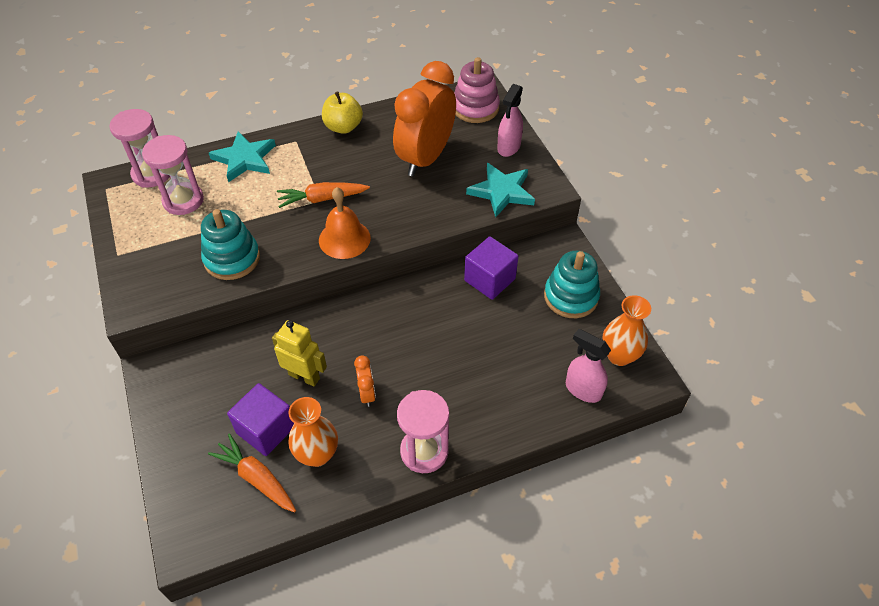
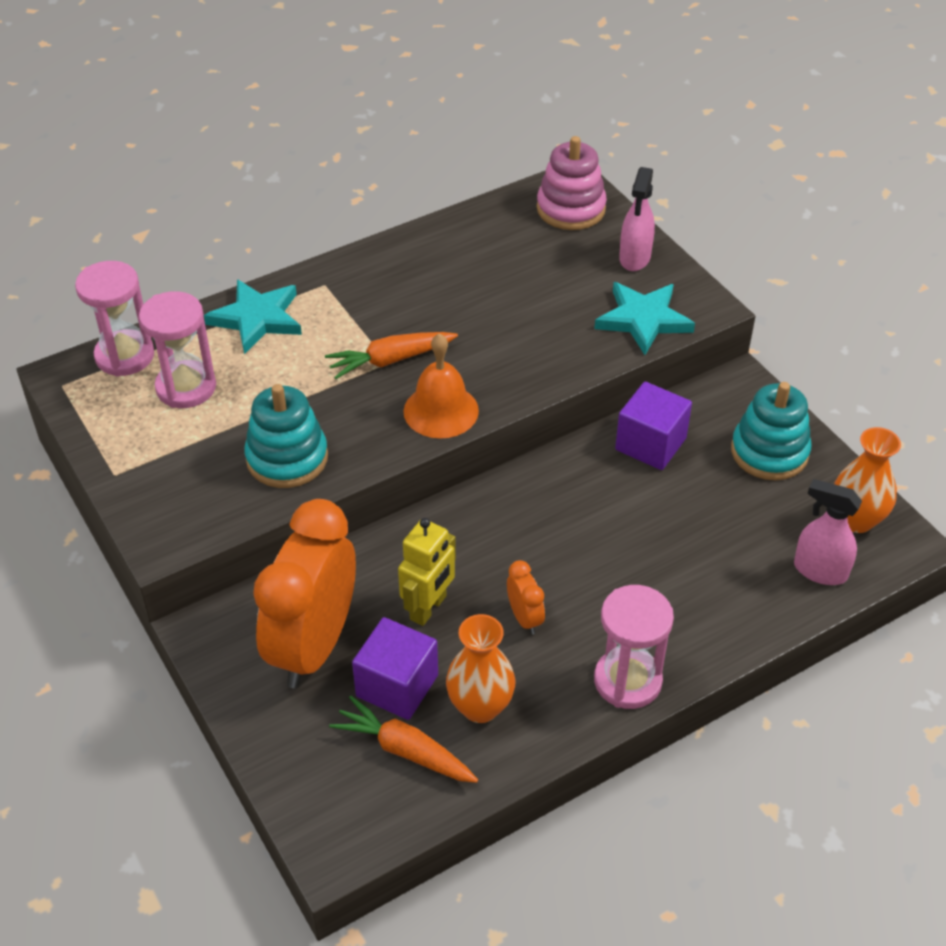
camera: 10 degrees left, 5 degrees down
(304, 376) = (428, 608): yellow robot -> yellow robot turned 105 degrees clockwise
(343, 127) = (388, 257): yellow apple -> none
(425, 158) = (521, 287): orange clock -> orange clock (314, 646)

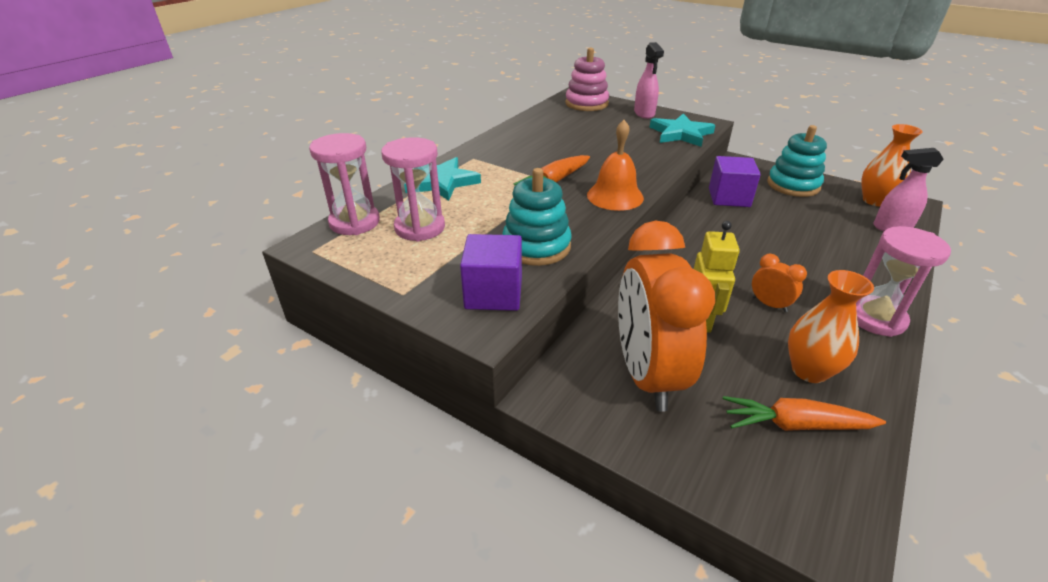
camera: 25 degrees left, 10 degrees down
(397, 686) = (737, 379): purple cube -> purple cube (493, 293)

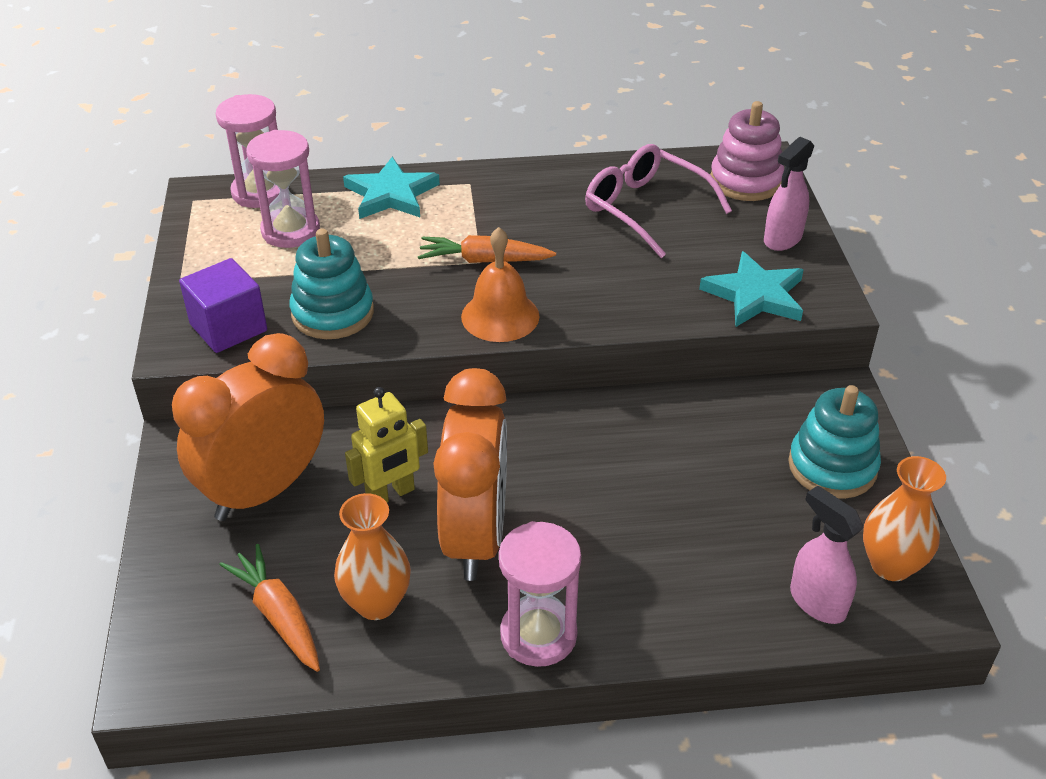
camera: 50 degrees right, 5 degrees up
(573, 129) = (645, 209): none -> pink glasses
(729, 197) = (708, 419): purple cube -> none
(769, 304) = (475, 537): orange clock -> orange clock, size x2.44

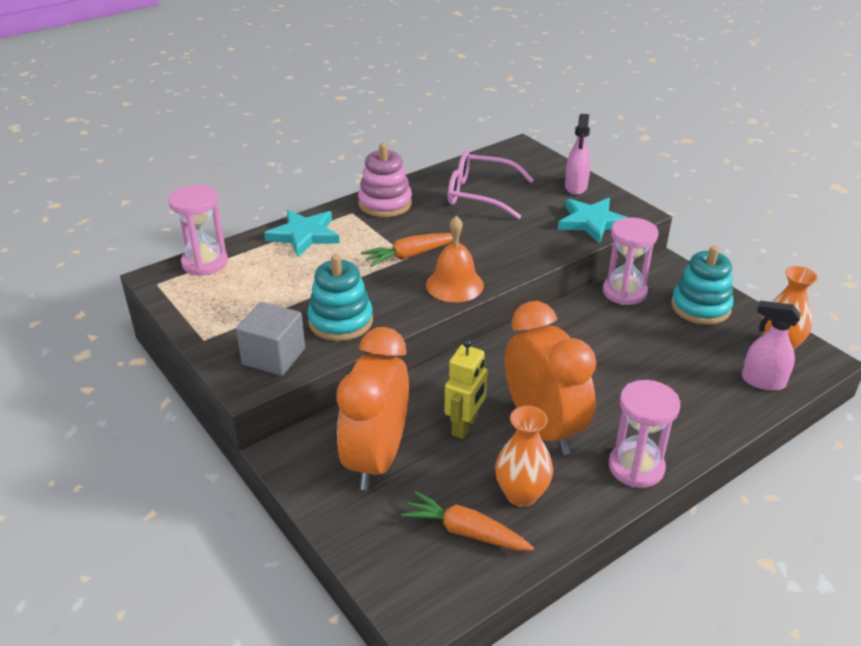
camera: 30 degrees left, 5 degrees down
(228, 327) = (274, 356): purple cube -> grey cube
(290, 231) = (255, 280): pink hourglass -> pink hourglass (624, 292)
(746, 181) = (522, 162): pink stacking toy -> pink stacking toy (385, 203)

